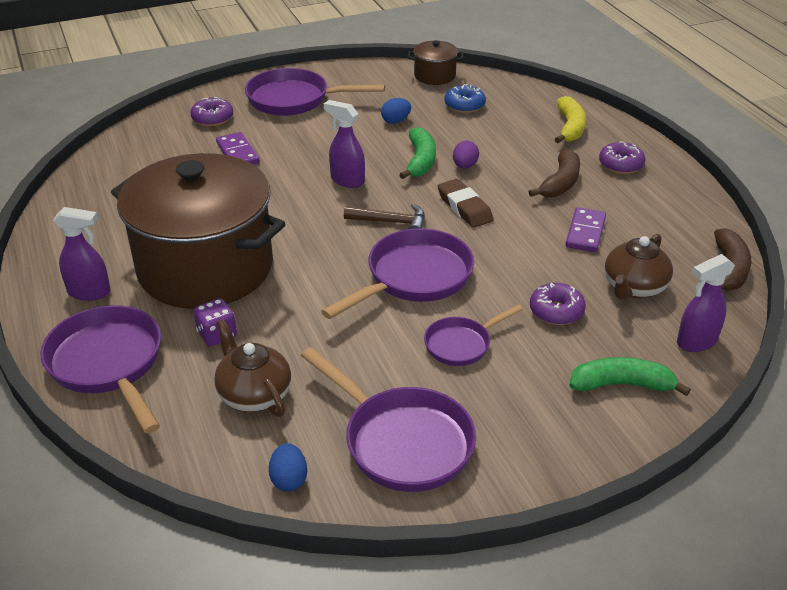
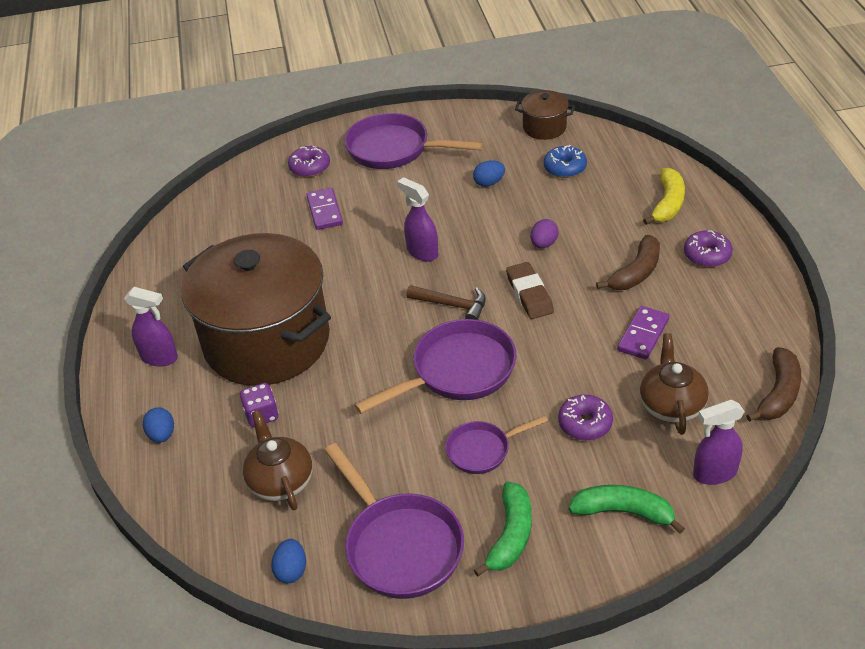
camera: 15 degrees right, 5 degrees up
(108, 364) = (162, 435): purple pan -> blue egg
(420, 161) = (500, 234): green banana -> green banana (511, 535)
(633, 288) = (671, 405): brown teapot -> brown teapot turned 135 degrees clockwise

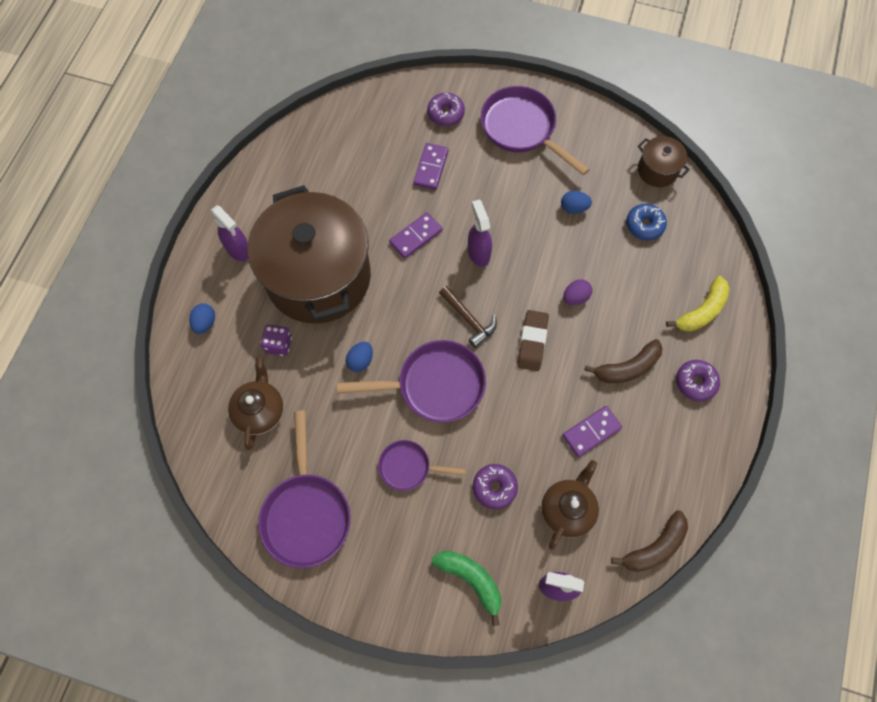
camera: 25 degrees right, 25 degrees up
(291, 570) = (227, 490): blue egg -> blue egg (360, 361)
(348, 267) = (416, 237): none -> purple domino
(511, 535) = (383, 551): green banana -> none

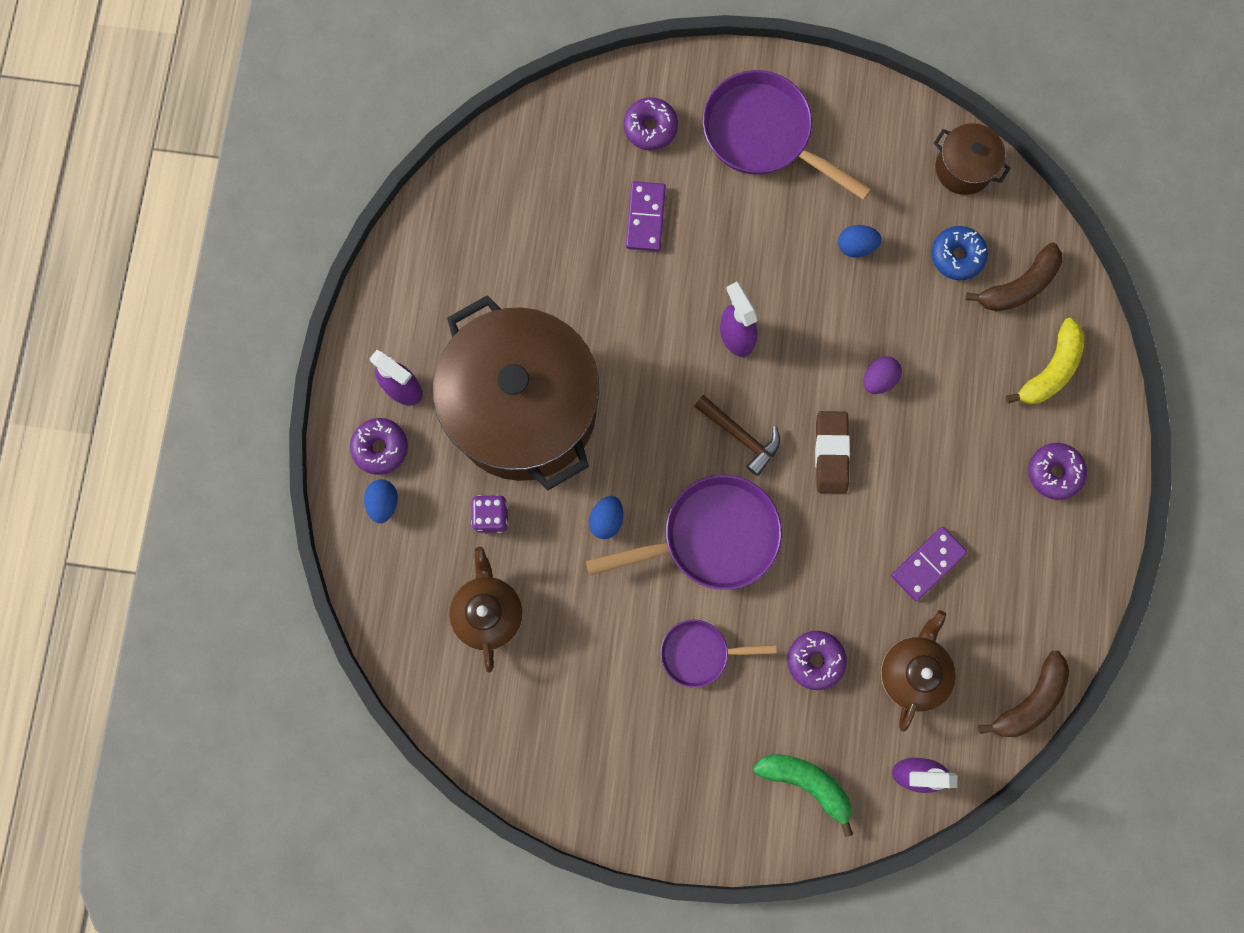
camera: 10 degrees left, 10 degrees up
(213, 286) = (380, 448): none -> purple donut
(306, 514) = (580, 738): purple pan -> none
(416, 237) = (645, 327): purple domino -> none
(627, 368) = (962, 468): brown banana -> brown banana (1018, 286)

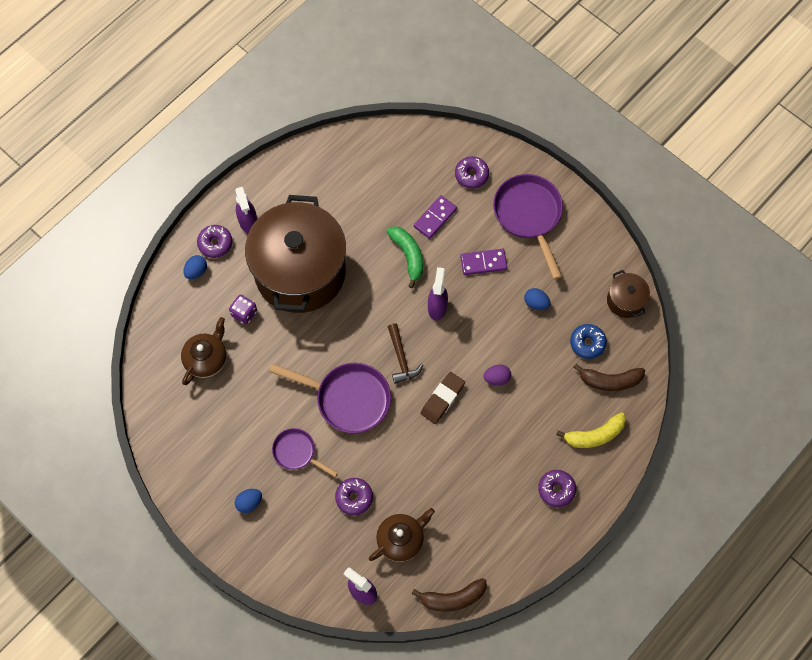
camera: 35 degrees right, 10 degrees down
(606, 520) = (300, 354): blue egg -> blue egg (249, 502)
(806, 783) = (302, 556): green banana -> green banana (408, 256)
(928, 564) = (451, 490): purple domino -> purple domino (483, 263)

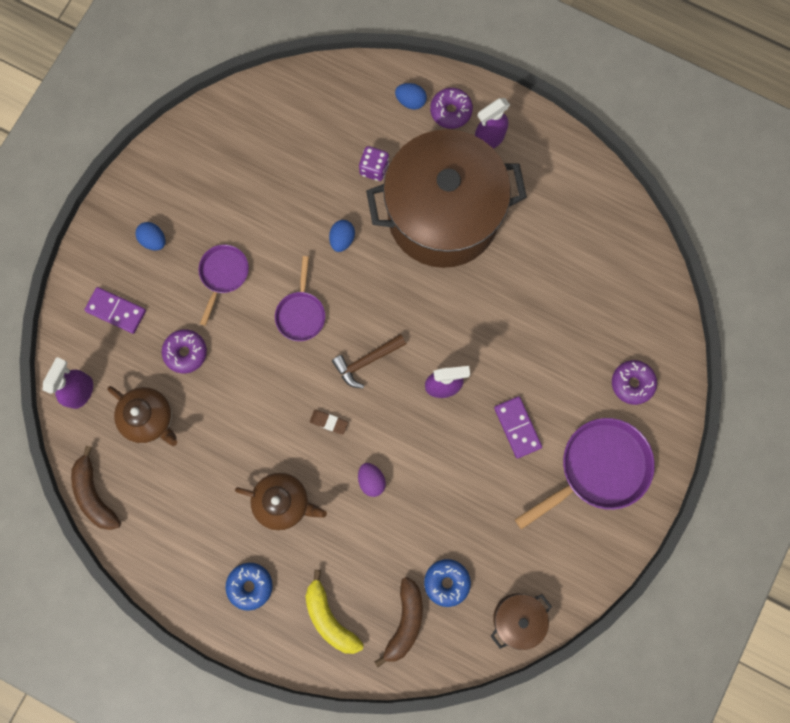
camera: 75 degrees right, 10 degrees up
(206, 359) = (308, 145): brown teapot -> brown teapot (283, 502)
(348, 399) = (301, 313): purple pan -> purple pan, size x0.57
(408, 256) = (500, 334): green banana -> none
(435, 218) = (560, 353): purple domino -> purple domino (116, 311)
(442, 399) = (329, 422): brown eraser -> brown eraser, size x0.59
(536, 303) = (482, 505): blue egg -> blue egg (342, 239)
(556, 489) = (250, 585): purple donut -> blue donut
(610, 381) = (405, 621): brown banana -> brown banana turned 150 degrees counterclockwise

